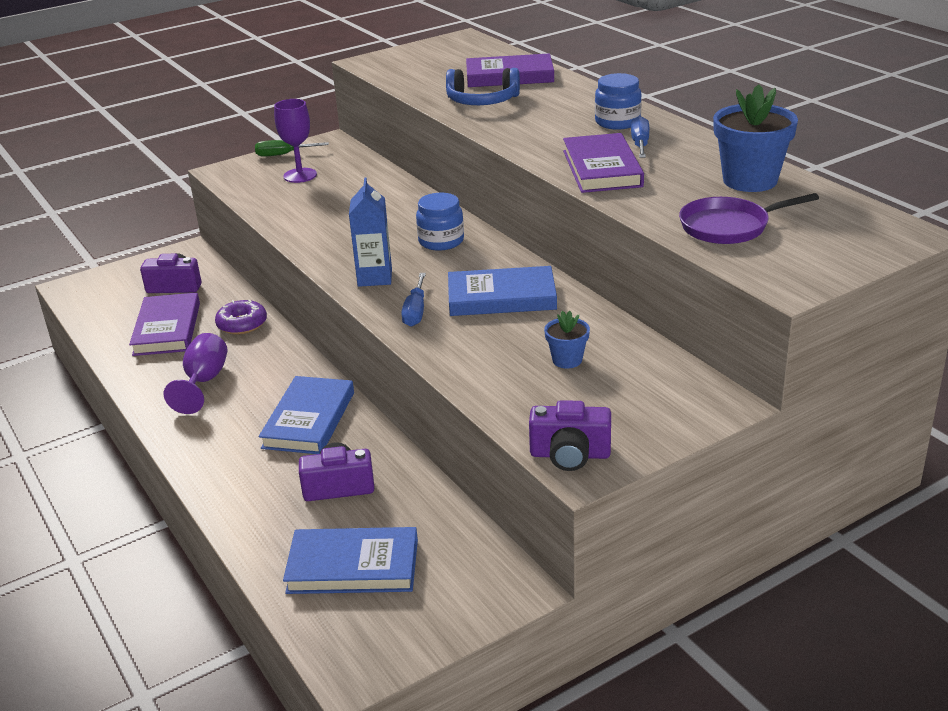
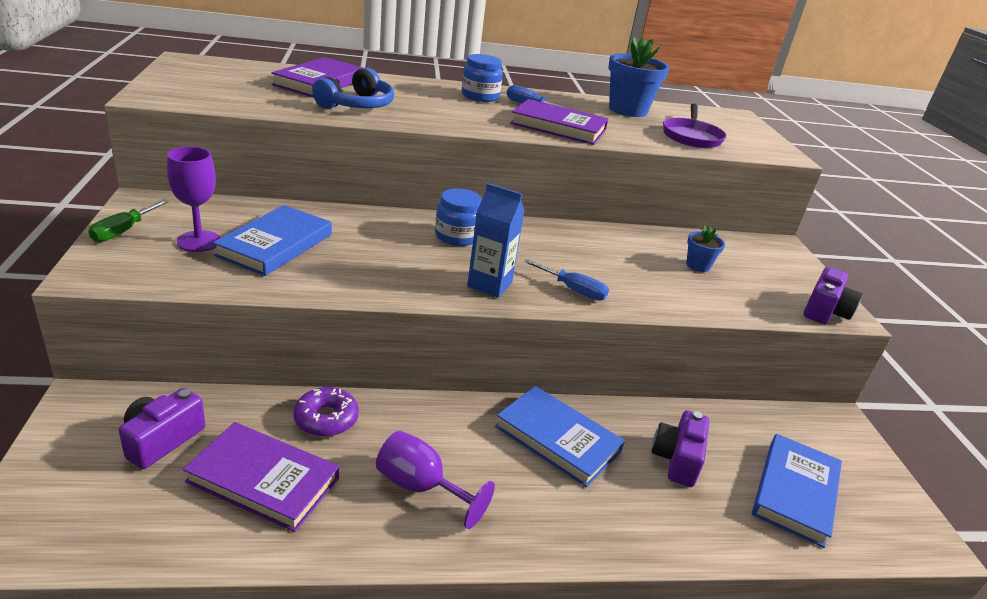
camera: 70 degrees left, 0 degrees up
(501, 297) = (583, 251): blue book -> blue book (275, 245)

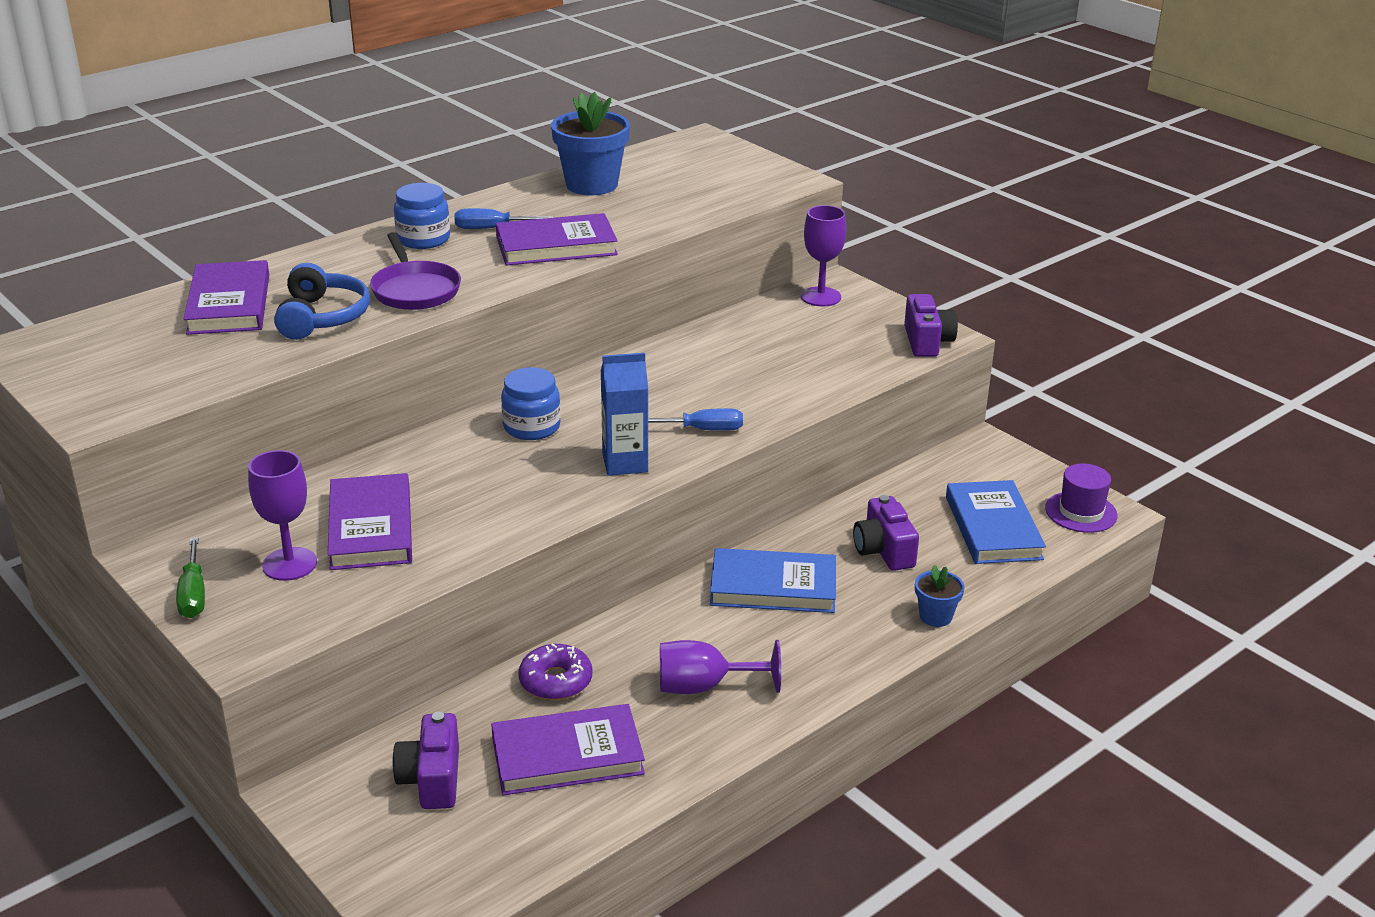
camera: 30 degrees left, 0 degrees up
(275, 245) = (371, 528): blue book -> purple book
(691, 137) = (691, 196): purple pan -> purple pan (415, 290)
(698, 265) = (783, 346): blue flower pot -> blue flower pot (935, 616)
(761, 248) = (820, 297): none -> purple goblet
(897, 523) = (1081, 512): none -> purple hat

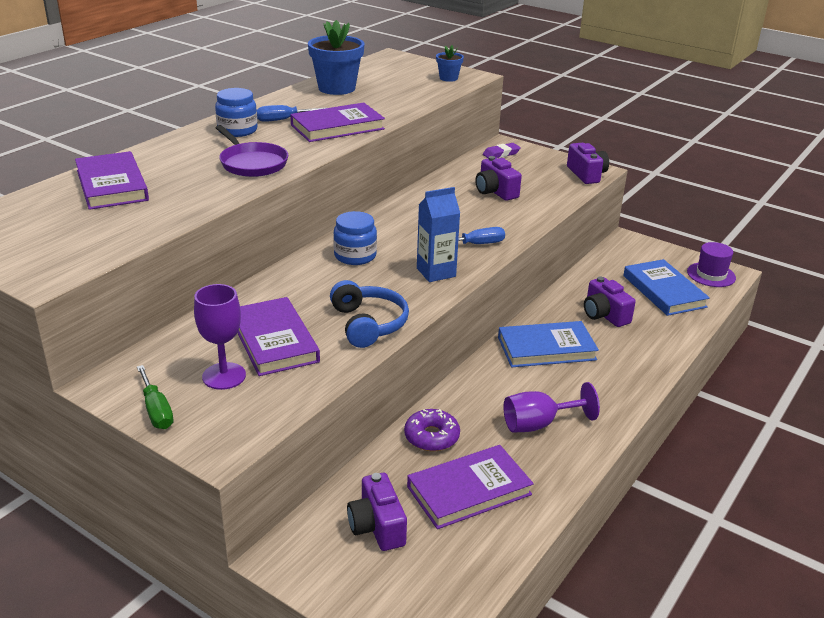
camera: 15 degrees left, 0 degrees up
(322, 317) = (192, 187): blue headphones -> blue headphones (368, 324)
(777, 354) = (495, 191): none -> purple camera
(820, 297) = (501, 154): purple goblet -> purple eraser
(935, 616) = (663, 353): blue flower pot -> blue flower pot (448, 78)

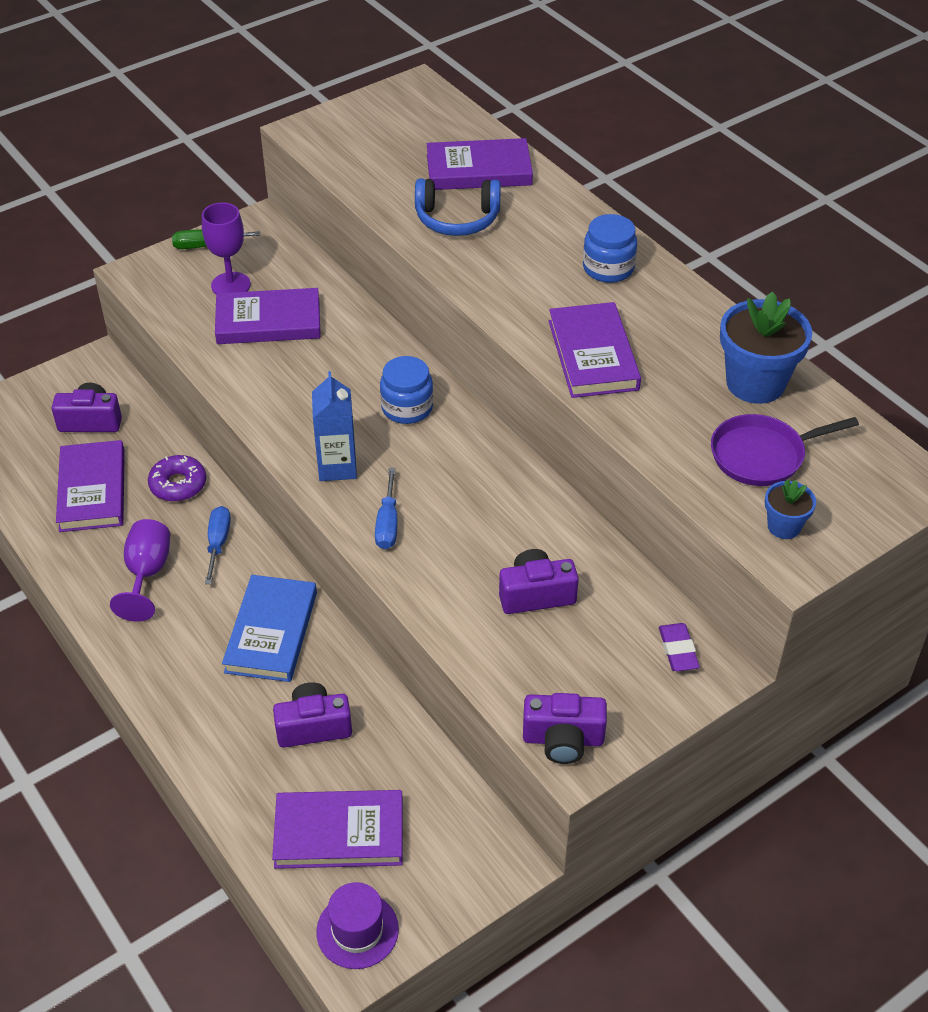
camera: 110 degrees right, 15 degrees up
(252, 163) = (498, 267): purple pan -> purple pan (762, 455)
(283, 120) = (634, 311): blue screwdriver -> blue screwdriver (218, 543)
(368, 324) = (261, 389): blue headphones -> blue headphones (457, 219)
(664, 291) = (339, 833): blue book -> purple book

